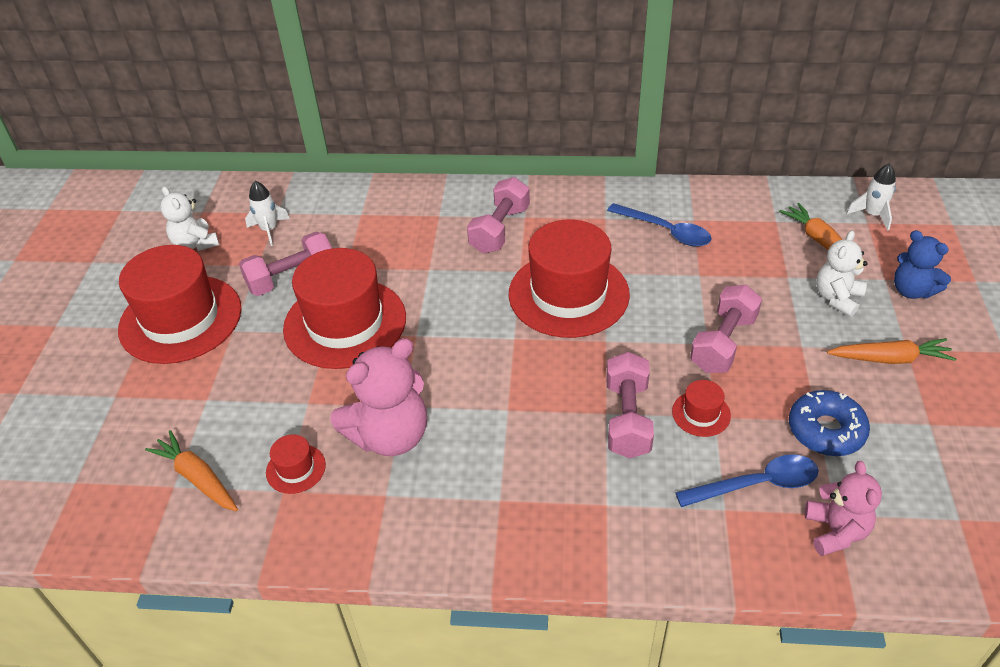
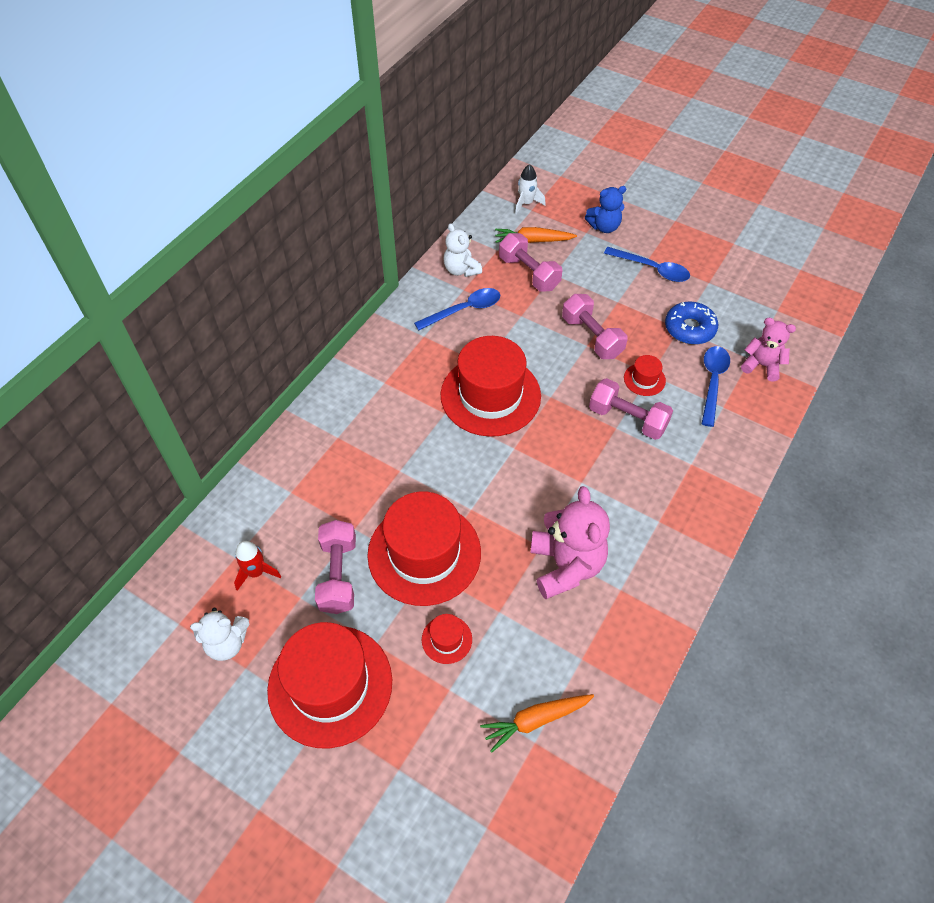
camera: 65 degrees left, 10 degrees up
(269, 230) = (256, 572): white rocket -> red rocket
(296, 469) = (564, 642): red hat -> red hat (446, 639)
(499, 230) = (387, 405): pink dumbbell -> pink dumbbell (529, 273)
(837, 298) = (588, 262): white teddy bear -> white teddy bear (461, 270)
(890, 359) = (652, 269): orange carrot -> blue spoon

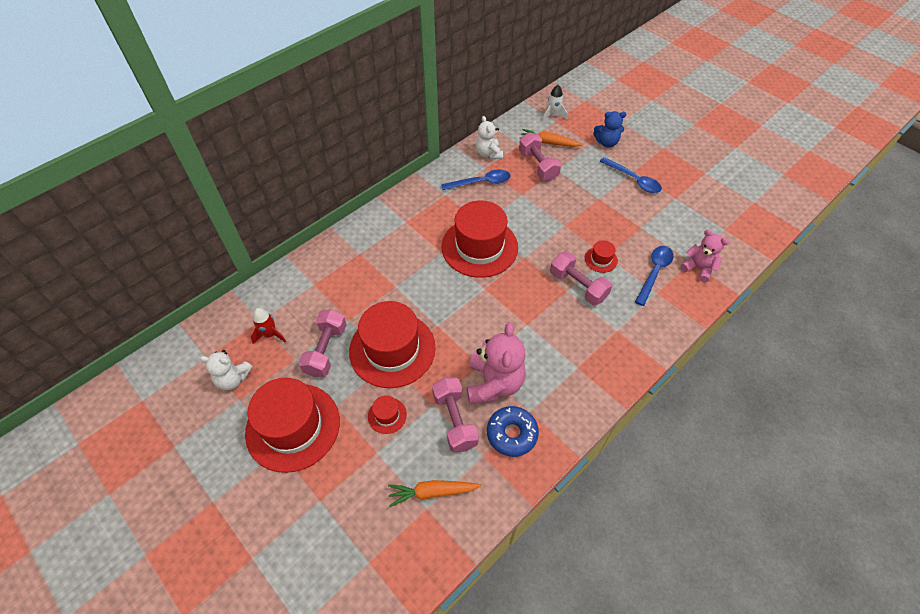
camera: 15 degrees right, 0 degrees up
(591, 337) = (570, 220): pink dumbbell -> pink dumbbell (454, 420)
(689, 328) = (649, 229): blue donut -> blue donut (512, 434)

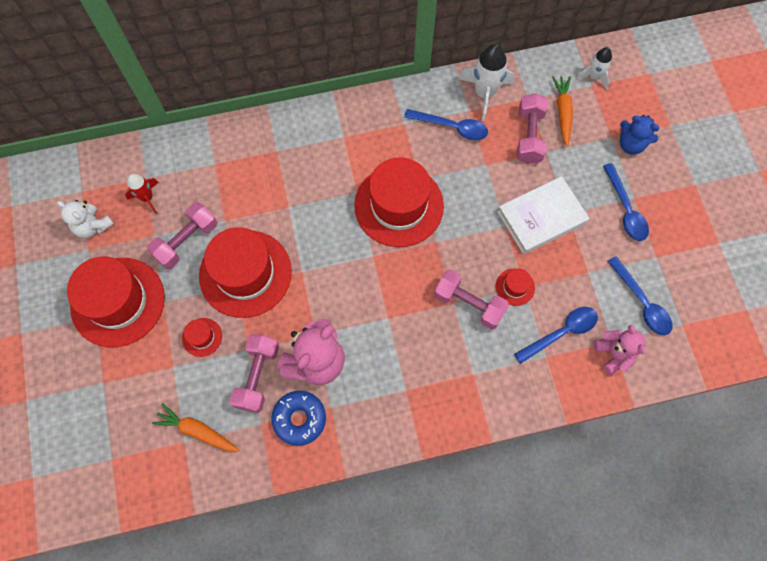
camera: 30 degrees right, 15 degrees up
(488, 154) = (484, 94): white teddy bear -> white rocket
(548, 143) = (562, 112): orange carrot -> orange carrot turned 45 degrees clockwise
(577, 286) = (468, 304): pink dumbbell -> pink dumbbell turned 45 degrees counterclockwise
(584, 209) = (541, 218): none -> white book
(689, 228) = (641, 302): none -> blue spoon

